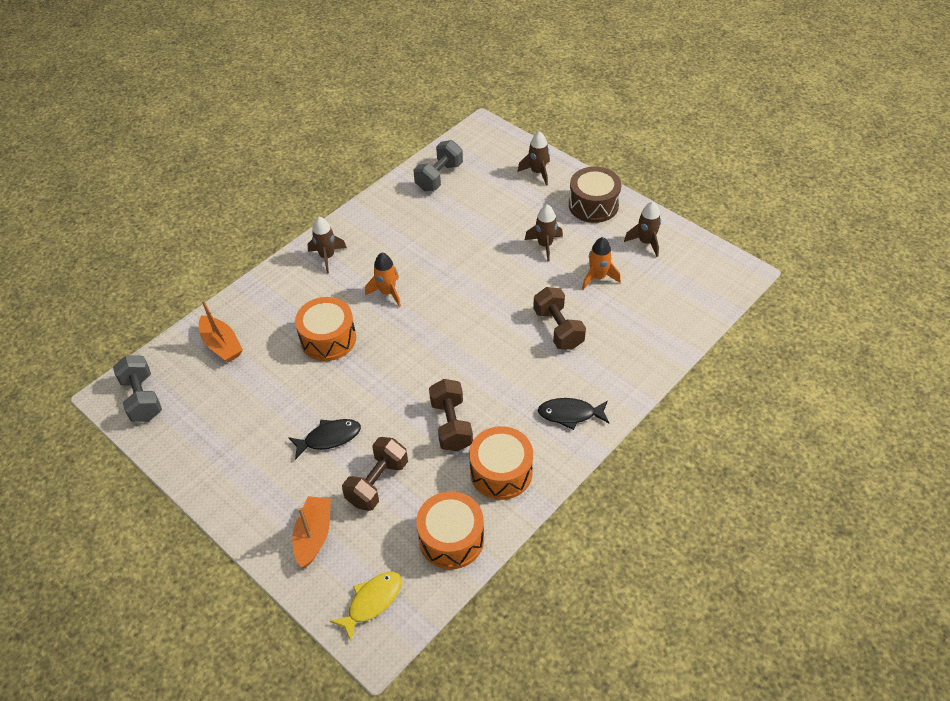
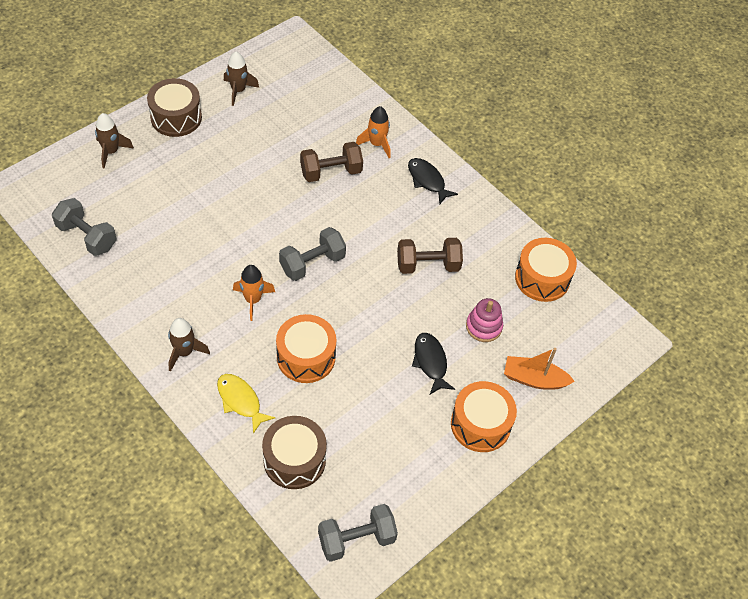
camera: 90 degrees left, 5 degrees up
(221, 345) = (294, 460): orange boat -> brown drum
(372, 602) = (597, 339): yellow fish -> yellow fish (240, 401)
(377, 483) = (483, 327): brown dumbbell -> pink stacking toy
(437, 329) = (312, 263): none -> grey dumbbell
(501, 472) = (481, 236): orange drum -> orange drum (480, 424)
(545, 245) = (221, 163): brown rocket -> none
(570, 414) = (427, 180): black fish -> black fish turned 135 degrees clockwise
(598, 277) = (274, 133): orange rocket -> orange rocket (376, 144)

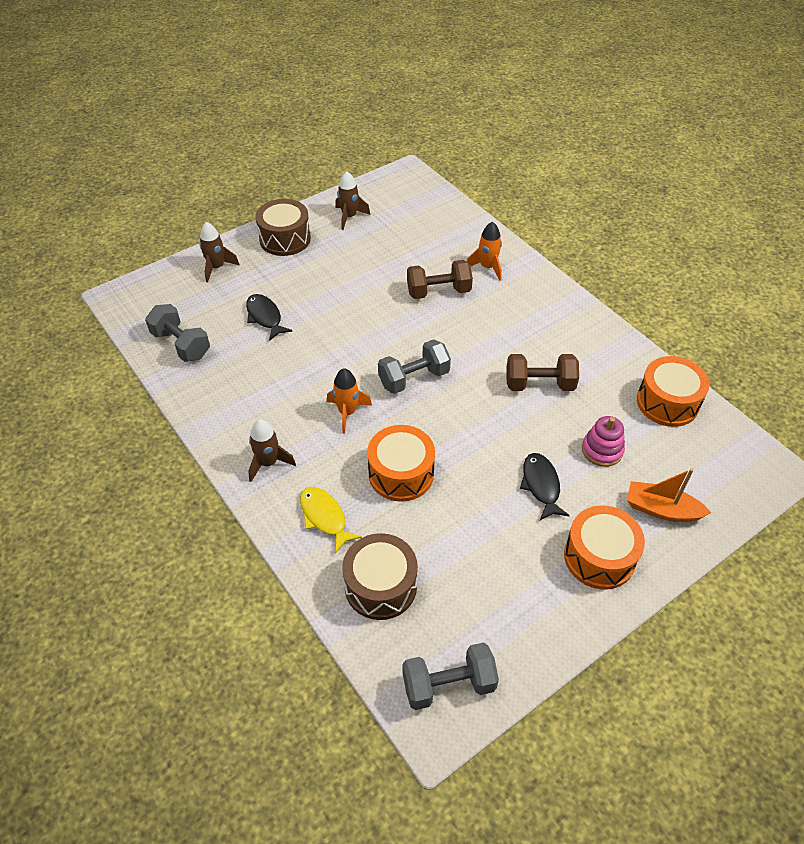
camera: 10 degrees right, 5 degrees down
(427, 180) = (540, 302): black fish -> black fish (265, 317)

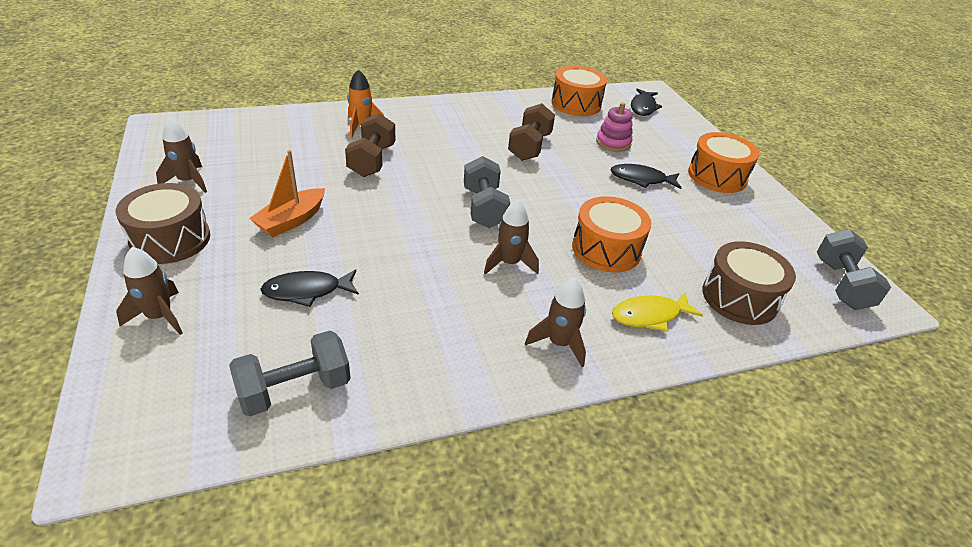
camera: 75 degrees left, 10 degrees down
(347, 412) = (509, 263): orange rocket -> brown rocket
(661, 509) = (676, 139): orange boat -> orange boat (291, 220)
(717, 466) = (643, 107): none -> black fish

